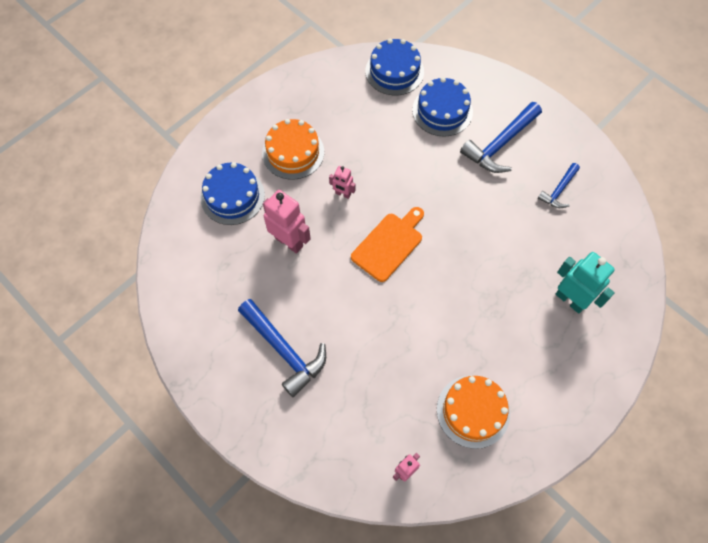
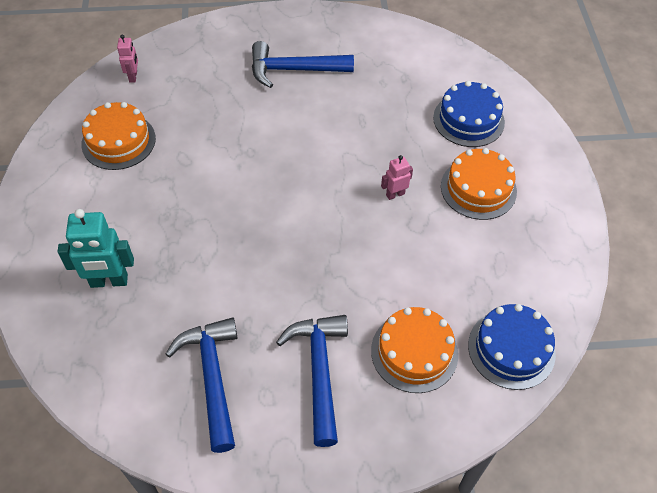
camera: 130 degrees right, 10 degrees down
(289, 241) = (384, 128): pink robot -> none
(389, 244) = (309, 191): orange cutting board -> none
(442, 111) = (414, 352): blue cake -> orange cake
(559, 190) = (212, 377): blue hammer -> blue hammer, size x1.75

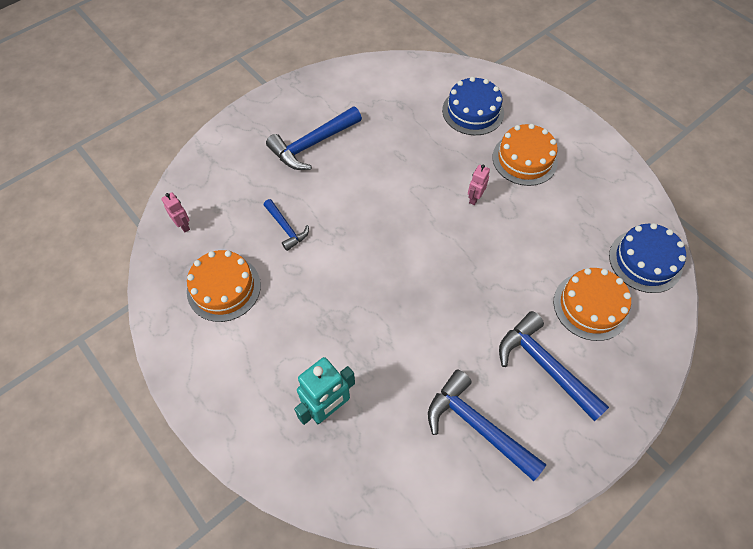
camera: 35 degrees left, 5 degrees up
(209, 124) = (286, 228): none -> blue hammer

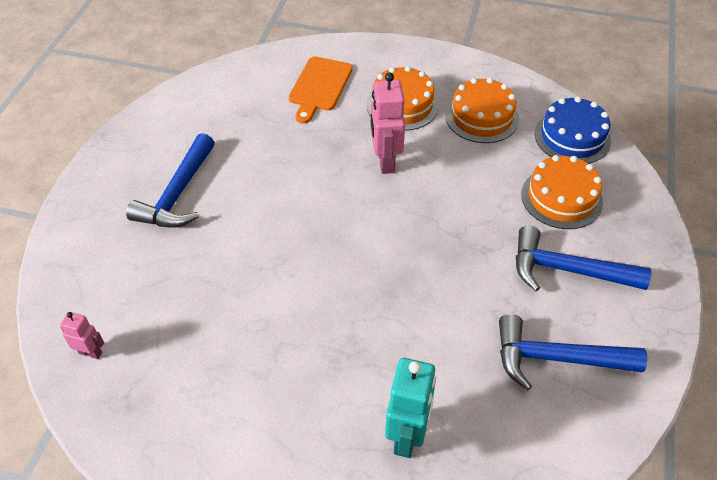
camera: 35 degrees left, 10 degrees down
(224, 288) = (194, 389): orange cake -> orange cake (482, 117)
(286, 228) = (216, 290): blue hammer -> none
(473, 111) = (319, 87): blue cake -> orange cutting board
(474, 198) = (385, 161): pink robot -> pink robot, size x1.85

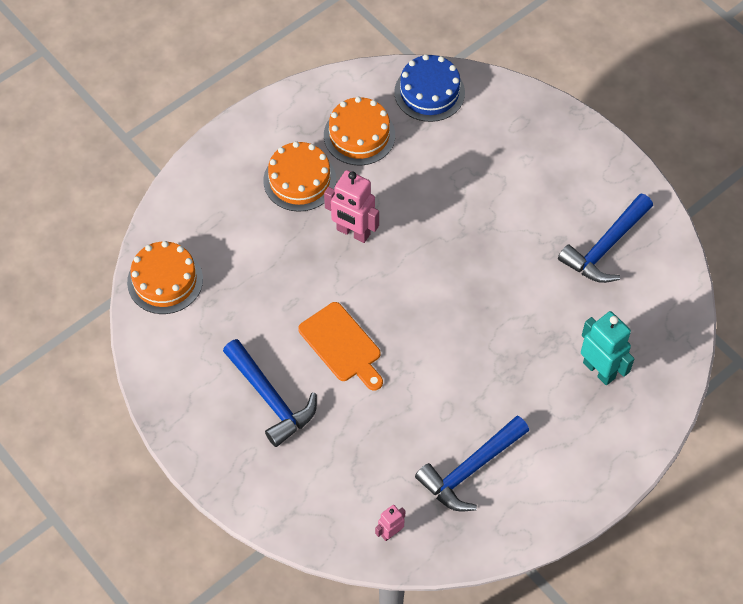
camera: 55 degrees left, 10 degrees up
(319, 87) = (225, 225): orange cutting board -> orange cutting board (342, 345)
(561, 198) = (481, 144): orange cake -> orange cake (165, 280)
(566, 270) = (544, 189): blue hammer -> blue hammer (470, 470)

